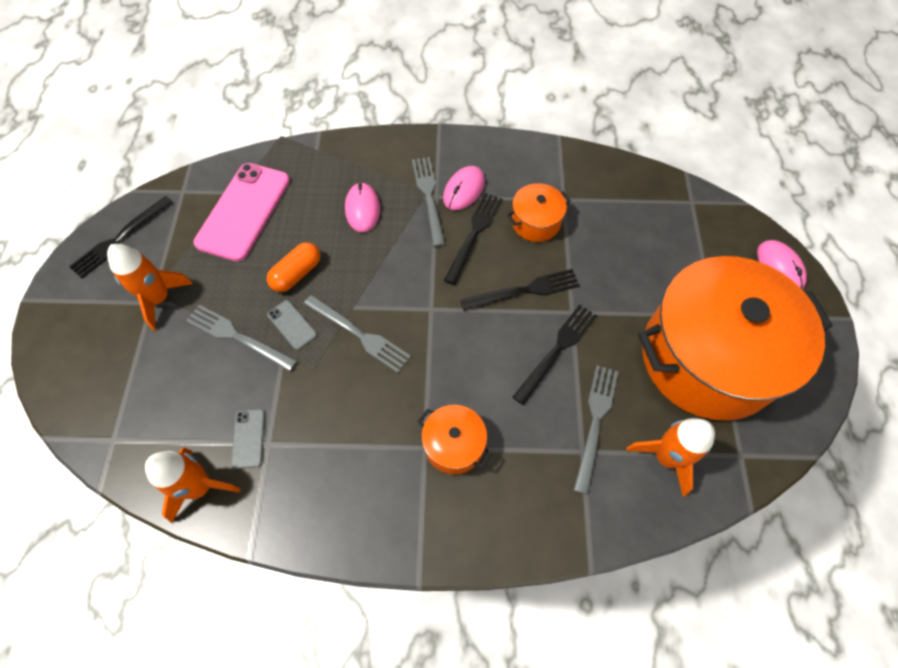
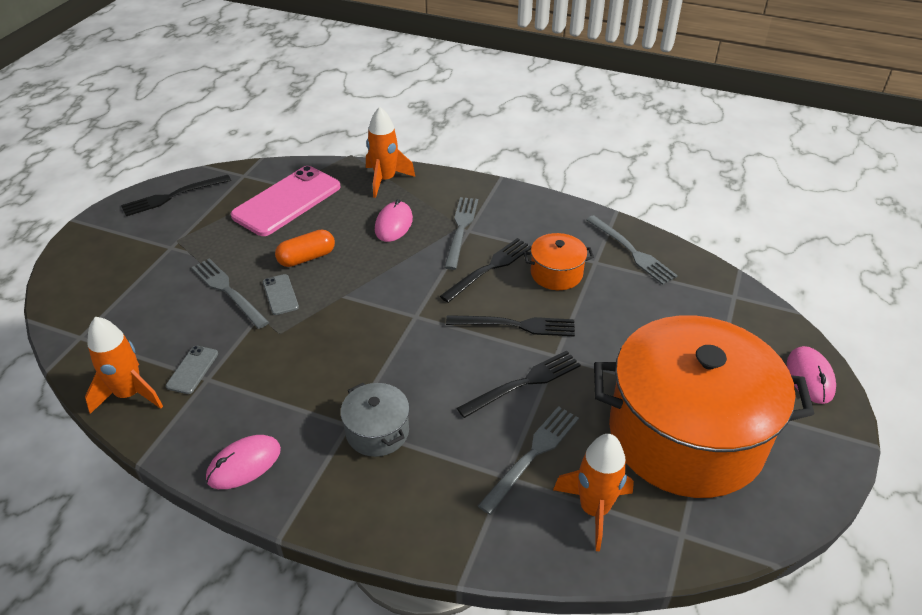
camera: 20 degrees right, 20 degrees down
(159, 299) = (179, 246): orange rocket -> orange rocket (385, 180)
(359, 335) = (337, 318): grey fork -> grey fork (632, 251)
(454, 445) = (377, 431): orange pot -> grey pot
(464, 190) = (498, 231): pink mouse -> pink mouse (244, 464)

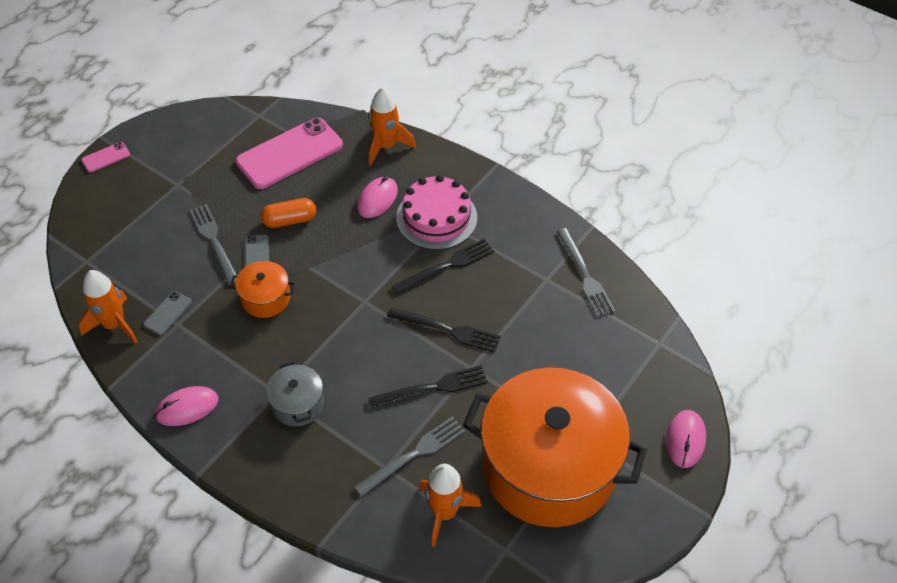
camera: 15 degrees right, 10 degrees up
(82, 236) = (106, 157): none -> pink phone
(173, 196) = (191, 127): black fork -> none
(461, 229) = (436, 217): grey fork -> pink cake
(556, 273) = (505, 284): orange pot -> orange pot (265, 298)

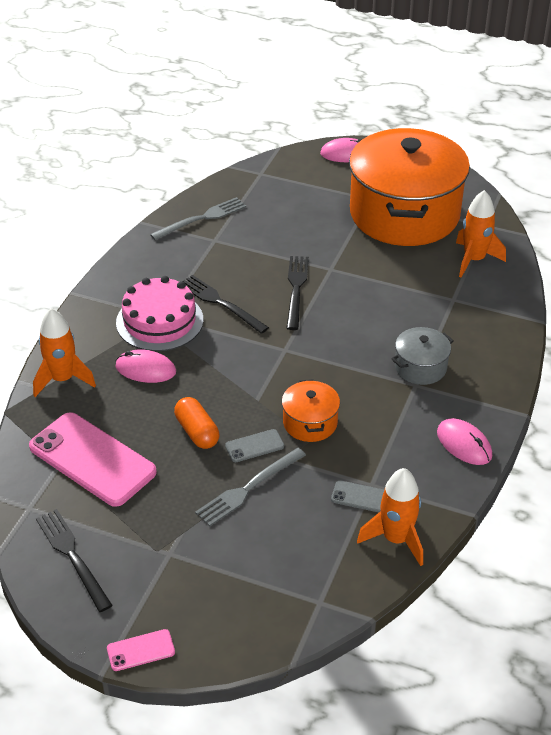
camera: 105 degrees left, 10 degrees down
(106, 157) = (141, 650): pink phone -> pink phone turned 60 degrees counterclockwise
(414, 454) = (432, 285): grey fork -> none
(432, 388) = (362, 287): black fork -> black fork (72, 556)

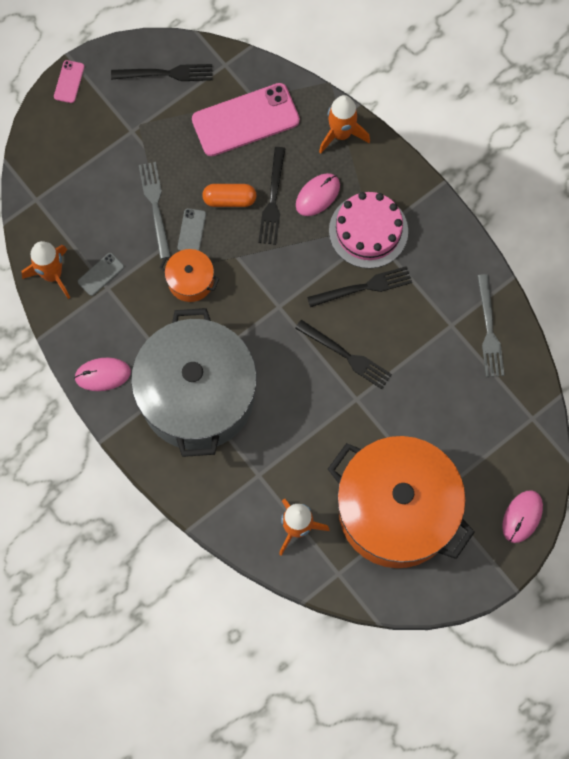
camera: 120 degrees right, 30 degrees up
(174, 399) = (273, 200): none -> black fork
(420, 367) = (197, 395): grey pot -> grey pot, size x2.43

